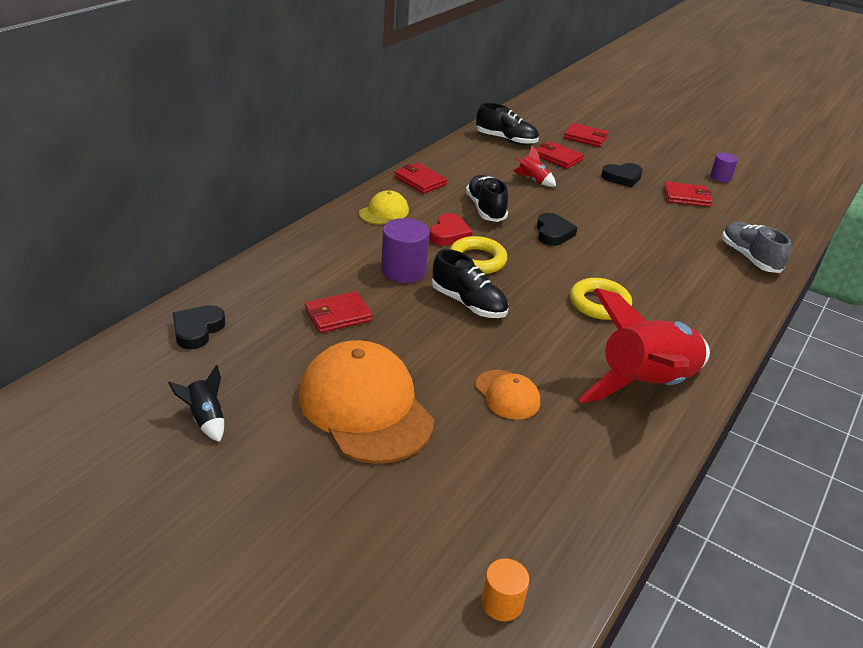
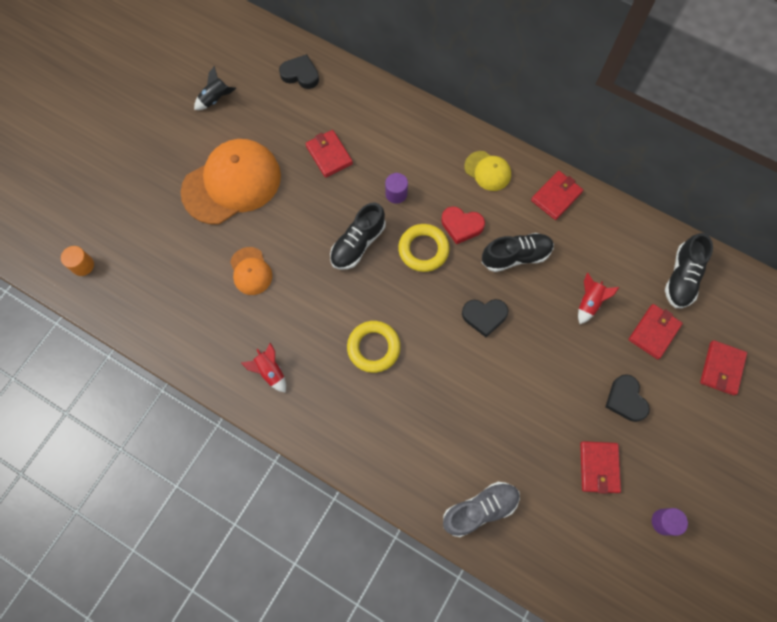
camera: 90 degrees right, 35 degrees up
(403, 270) = (396, 194): purple cylinder -> purple cylinder, size x0.60
(507, 395) = (251, 271): orange cap -> orange cap turned 75 degrees counterclockwise
(646, 385) = (270, 371): red rocket -> red rocket, size x0.41

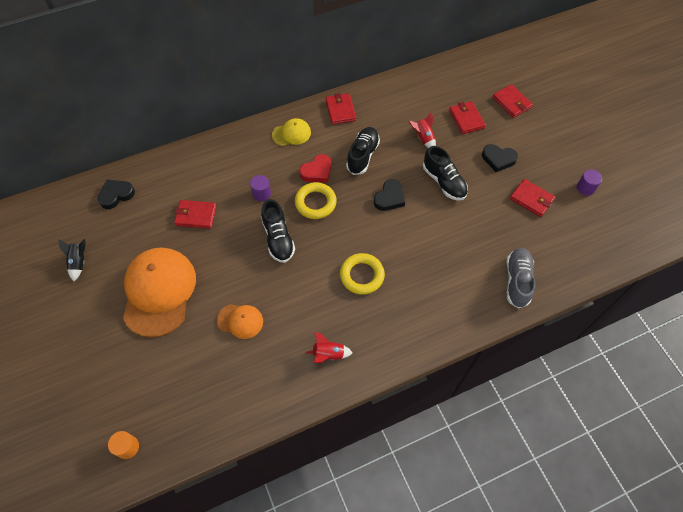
camera: 55 degrees left, 10 degrees down
(681, 277) = (443, 85): black shoe -> black shoe (444, 182)

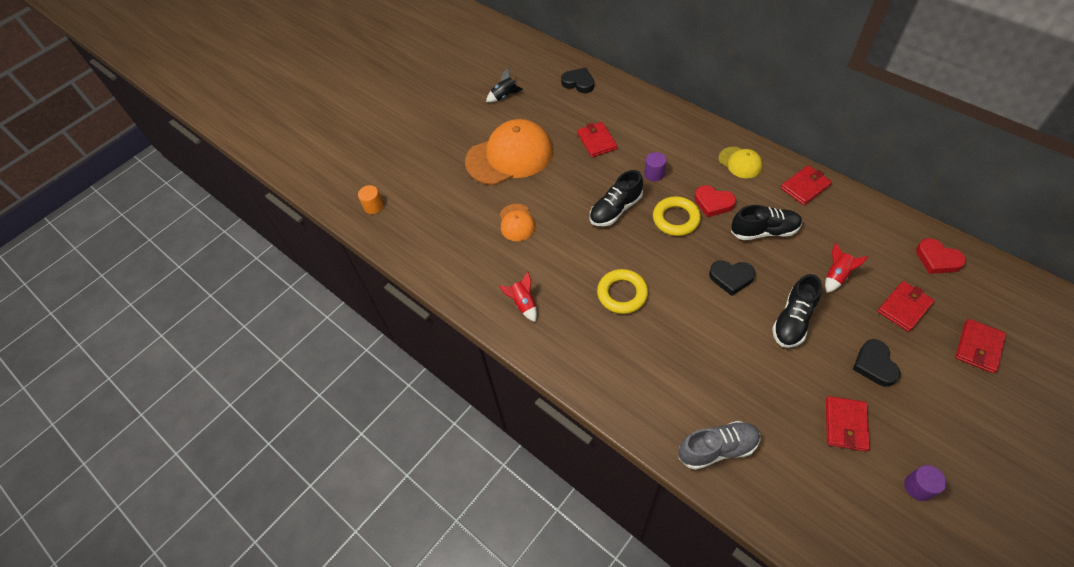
camera: 70 degrees right, 5 degrees down
(441, 81) = (937, 259): none -> red heart

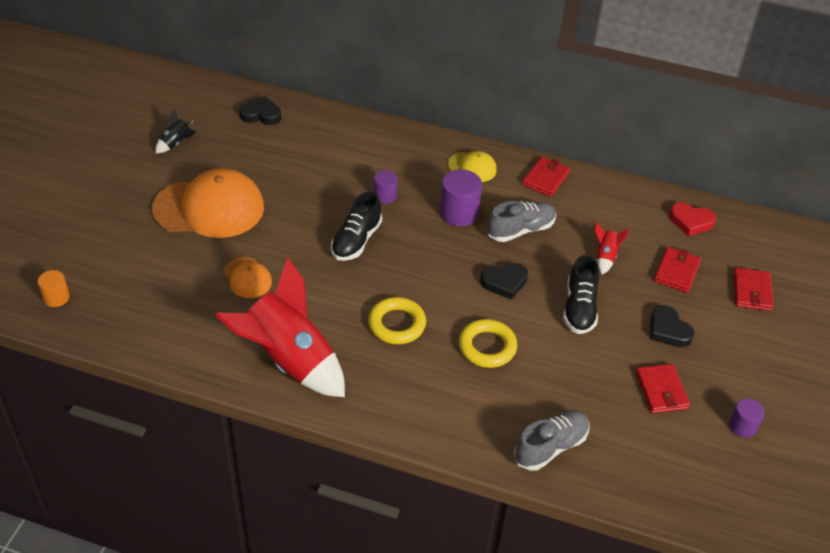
camera: 30 degrees left, 10 degrees down
(509, 156) = (209, 208): orange cap -> orange cap turned 45 degrees clockwise
(523, 304) = (289, 361): red rocket -> red rocket, size x2.46
(596, 141) = (307, 173): red wallet -> none
(676, 219) = (426, 237): yellow ring -> yellow ring (487, 347)
(713, 203) = (459, 213): red heart -> purple cylinder
(764, 231) = (521, 230): black shoe -> grey shoe

